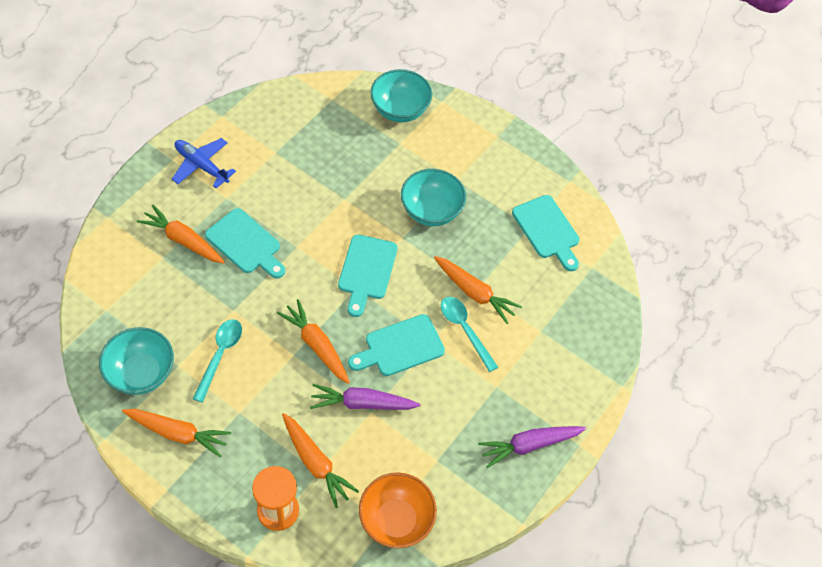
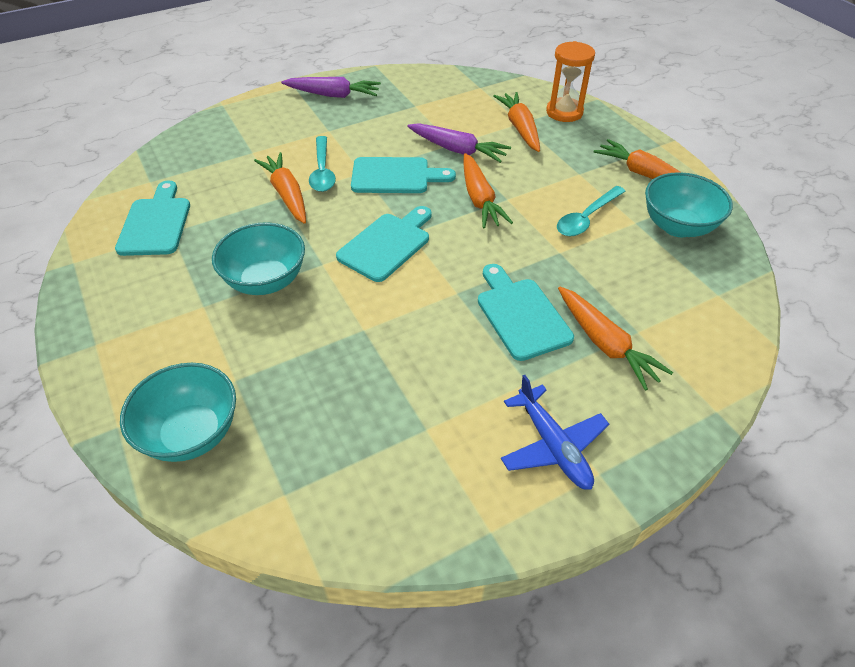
camera: 150 degrees left, 10 degrees down
(396, 520) = (470, 87): orange bowl -> none

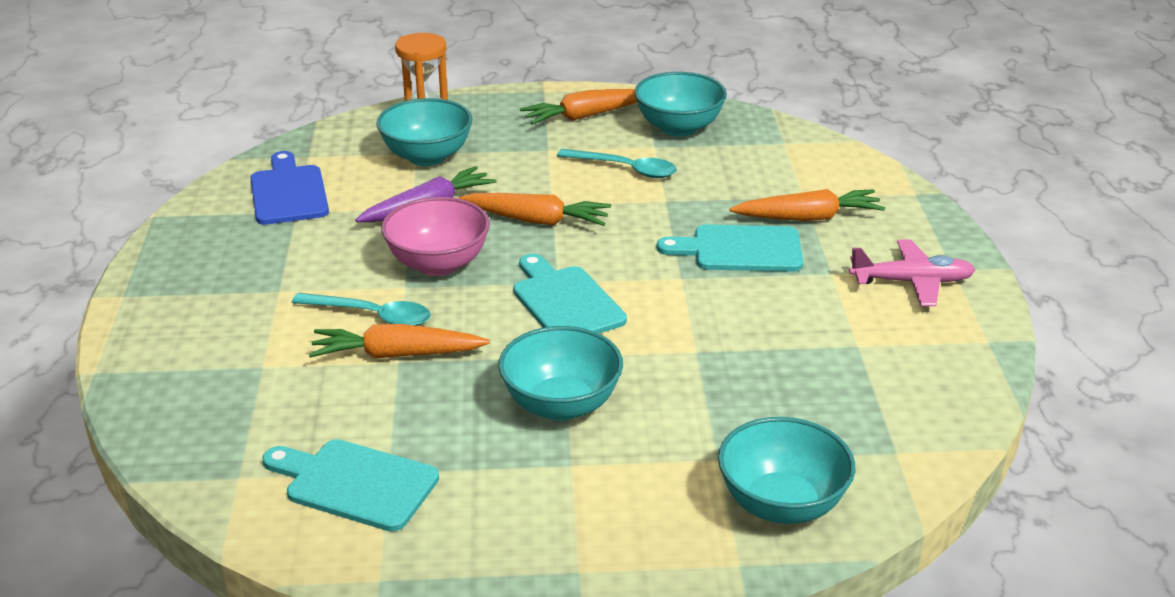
camera: 65 degrees left, 15 degrees down
(333, 95) = (191, 267): purple carrot -> none
(395, 176) = (438, 264): turquoise cutting board -> pink bowl
(433, 96) = (288, 192): none -> blue cutting board
(520, 128) = (427, 157): orange carrot -> turquoise bowl
(553, 446) = (912, 282): blue plane -> pink plane
(586, 218) = (625, 169): turquoise spoon -> turquoise spoon turned 45 degrees counterclockwise

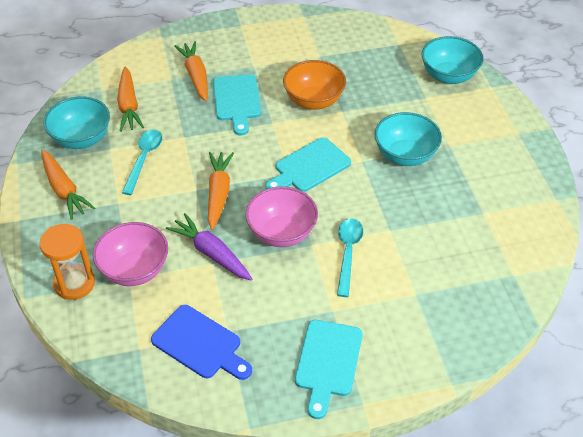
camera: 100 degrees left, 15 degrees up
(288, 192) = (200, 344): blue cutting board -> blue cutting board turned 120 degrees counterclockwise
(355, 483) = (497, 224): turquoise cutting board -> turquoise cutting board (327, 362)
(397, 355) = (384, 232): orange carrot -> orange carrot (129, 106)
(427, 157) = (134, 270): turquoise bowl -> pink bowl
(728, 324) = (314, 101): none -> orange bowl
(912, 282) = (257, 38): pink plane -> none

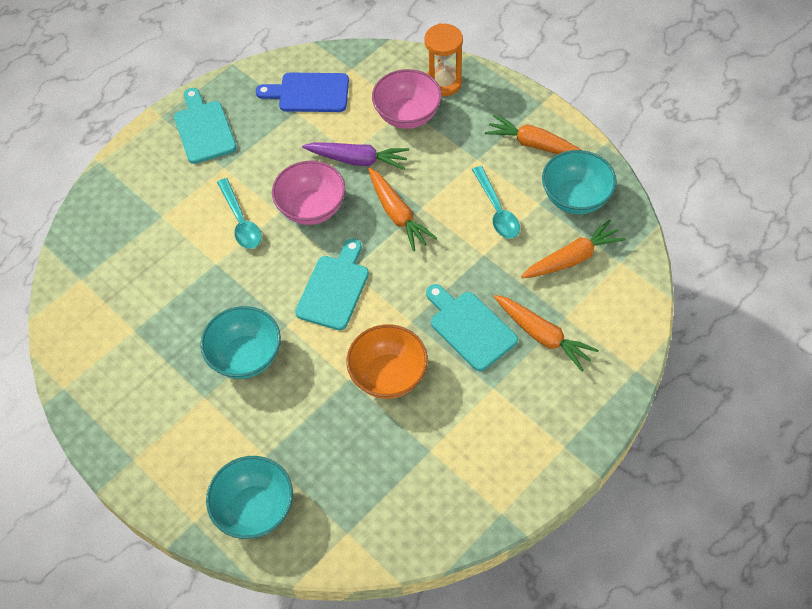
camera: 150 degrees right, 10 degrees up
(129, 106) = (572, 258): orange carrot -> orange carrot turned 105 degrees clockwise

